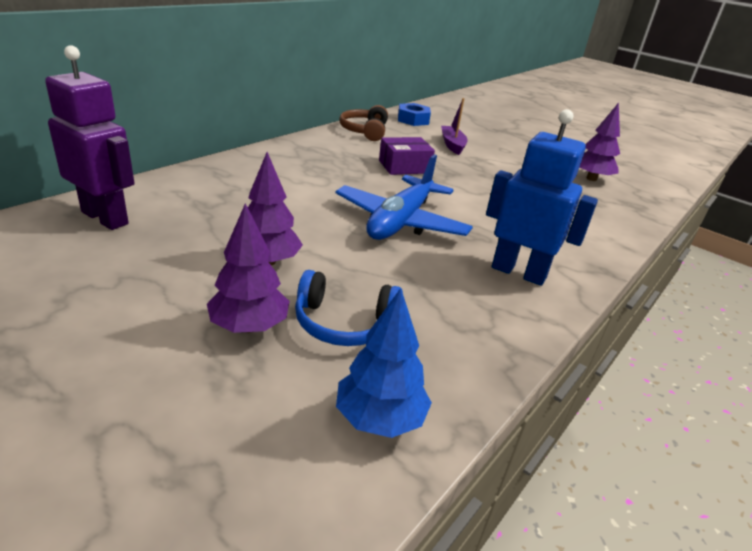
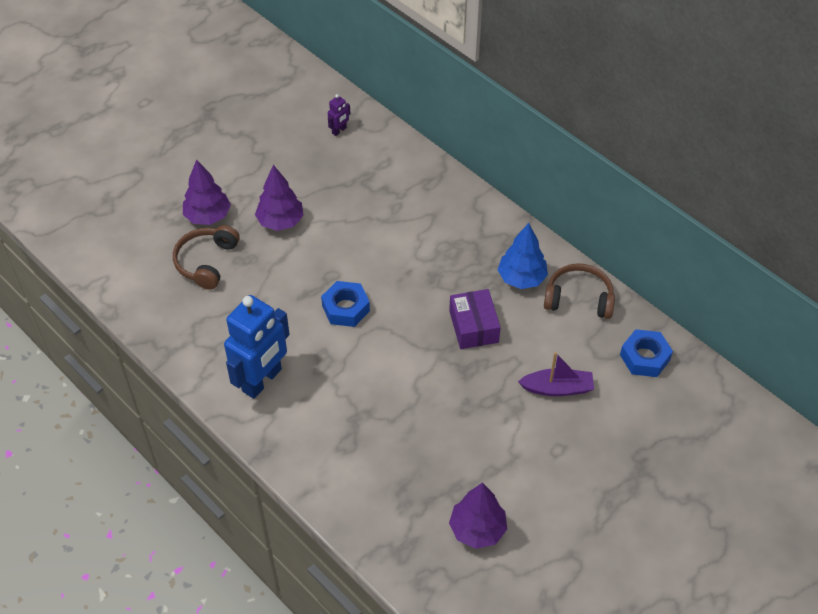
camera: 100 degrees right, 20 degrees up
(105, 218) = (339, 130): purple robot -> purple robot, size x0.42
(344, 323) = (206, 262): blue headphones -> brown headphones
(380, 419) = (125, 273): blue tree -> blue tree (521, 278)
(400, 221) = (346, 308): blue plane -> blue nut

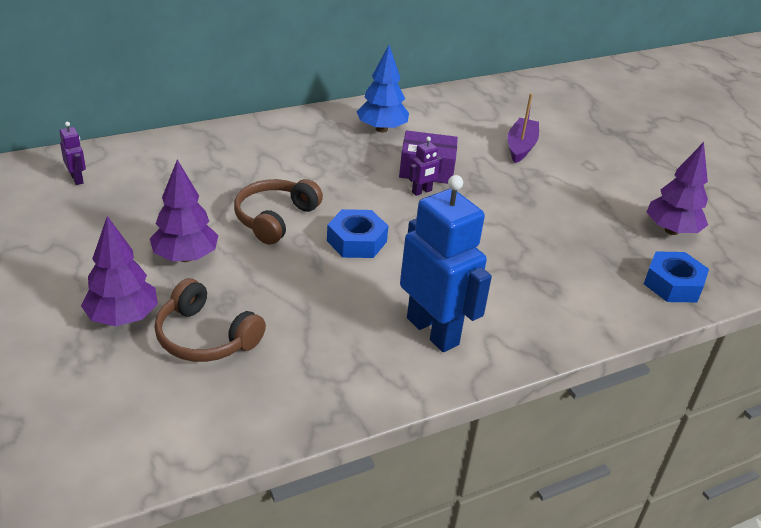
camera: 75 degrees left, 15 degrees down
(436, 331) = (422, 191): none -> purple robot
(579, 299) = (423, 109): brown headphones -> brown headphones (275, 218)
(644, 357) = (504, 99): blue nut -> blue nut (673, 284)

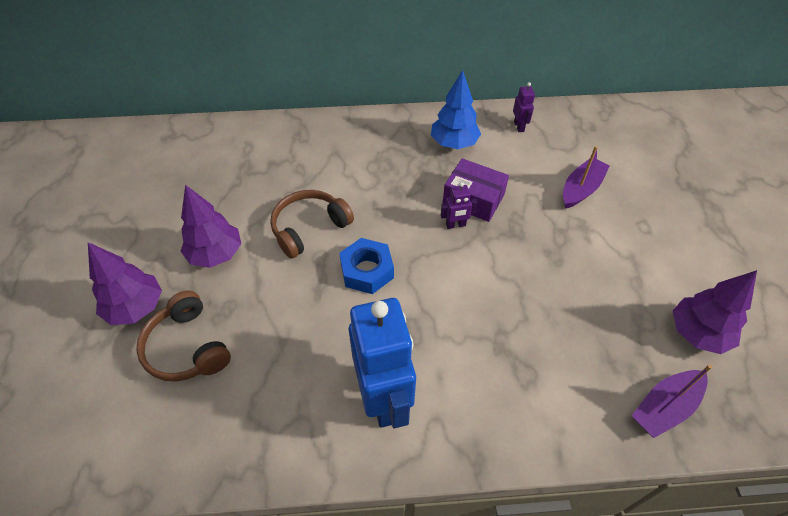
camera: 25 degrees right, 15 degrees up
(77, 179) = (177, 152): purple robot -> purple robot (519, 126)
(673, 284) = (665, 407): blue nut -> purple boat

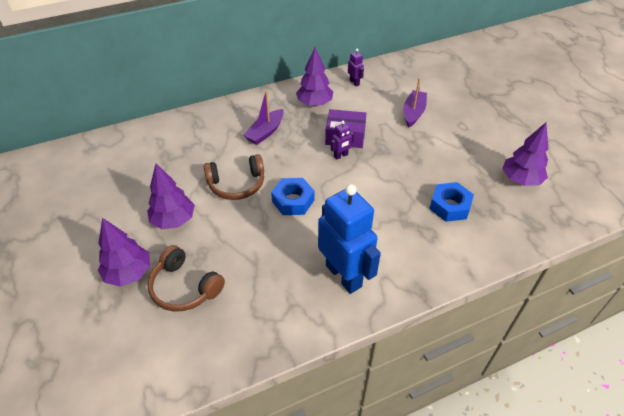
camera: 20 degrees left, 5 degrees down
(309, 228) = (237, 184): brown headphones -> brown headphones turned 135 degrees counterclockwise
(454, 143) = (314, 104): blue tree -> purple tree
(573, 342) = (450, 206): none -> blue nut
(665, 407) = (519, 227): purple boat -> purple boat (265, 132)

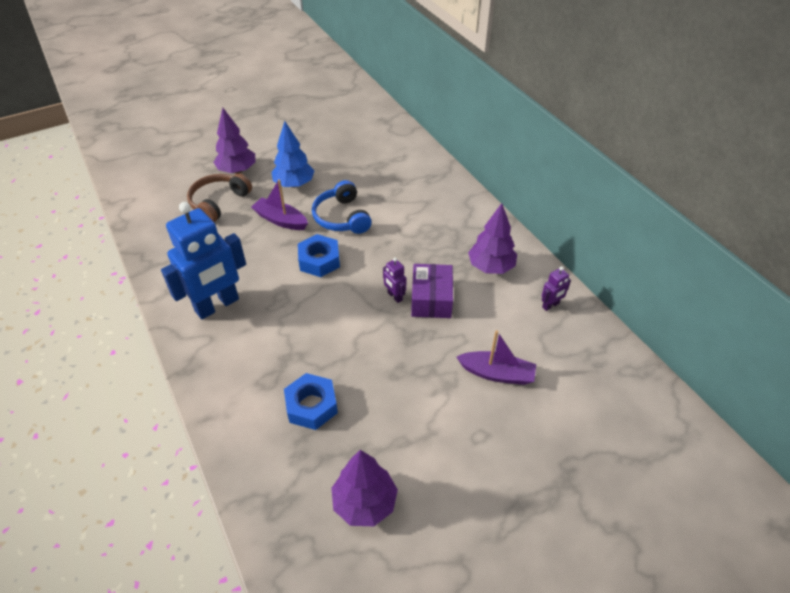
camera: 85 degrees right, 0 degrees up
(174, 220) = (294, 184): purple tree -> blue tree
(237, 184) = (342, 217): brown headphones -> blue headphones
(265, 132) = (427, 229): purple boat -> purple boat (280, 220)

